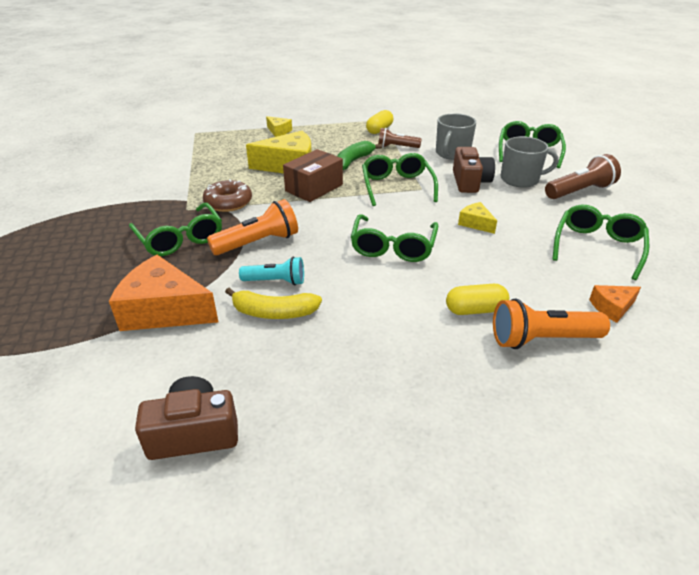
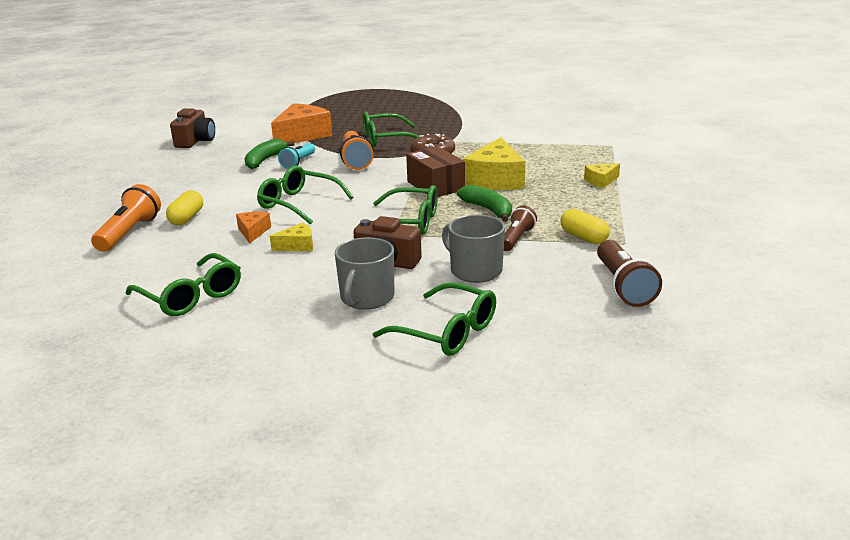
camera: 110 degrees right, 10 degrees down
(274, 312) = (265, 160): yellow banana -> green banana
(579, 191) = (301, 330): brown flashlight -> brown flashlight (623, 286)
(612, 307) = (116, 270): orange cheese -> orange cheese (253, 232)

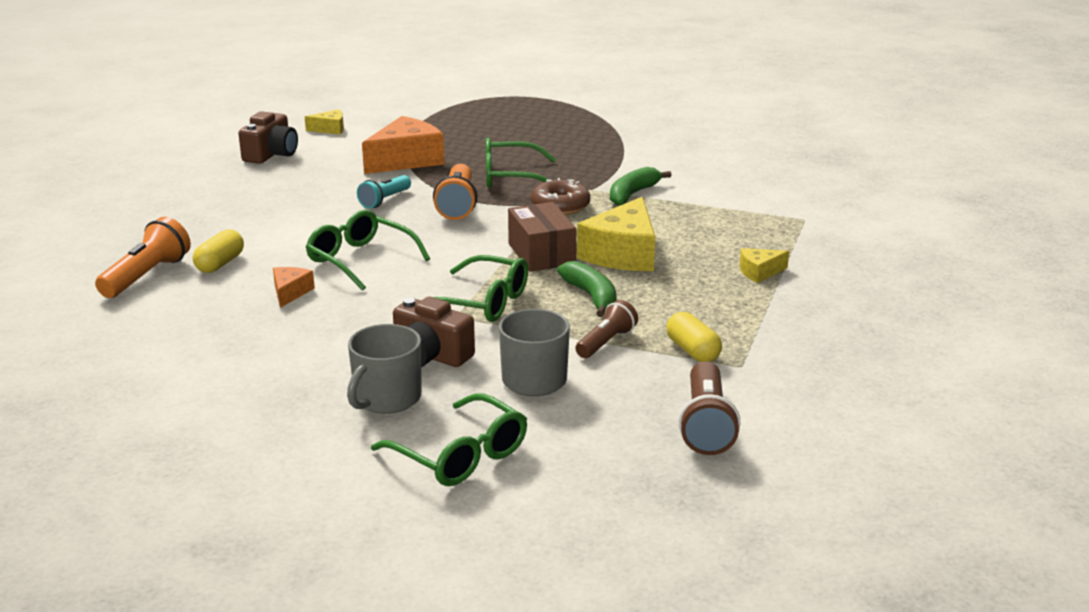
camera: 10 degrees right, 0 degrees up
(191, 296) = (186, 369): green glasses -> none
(265, 160) = (345, 192): green banana -> green banana (632, 194)
(297, 246) = (335, 318): yellow cheese -> yellow cheese (330, 129)

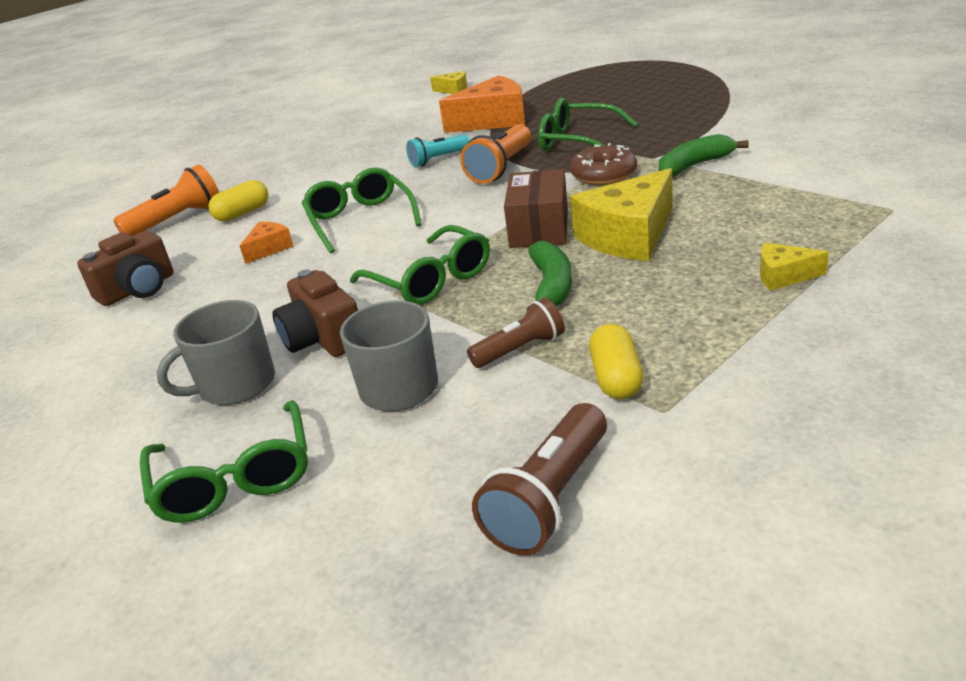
camera: 30 degrees right, 5 degrees up
(271, 154) = (384, 111): brown camera -> brown camera (138, 289)

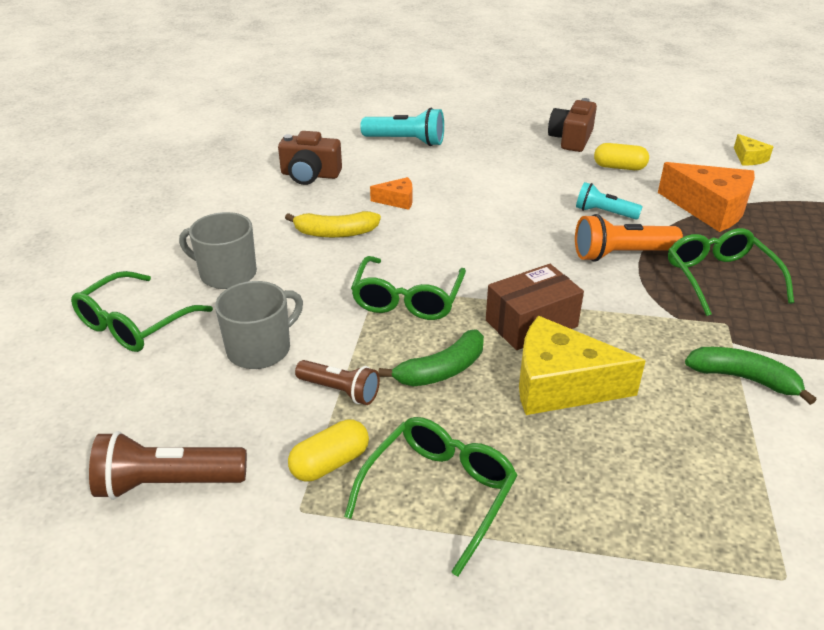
camera: 50 degrees right, 5 degrees up
(177, 220) = (406, 141): orange flashlight -> turquoise flashlight
(242, 213) = (437, 163): yellow capsule -> yellow capsule (619, 167)
(268, 296) = (335, 233): none -> yellow banana
(323, 338) = (299, 284): brown camera -> brown camera (571, 139)
(360, 220) = (470, 221): green glasses -> green glasses (439, 493)
(604, 175) = (665, 323): brown donut -> none
(783, 276) = (565, 522): yellow cheese -> none

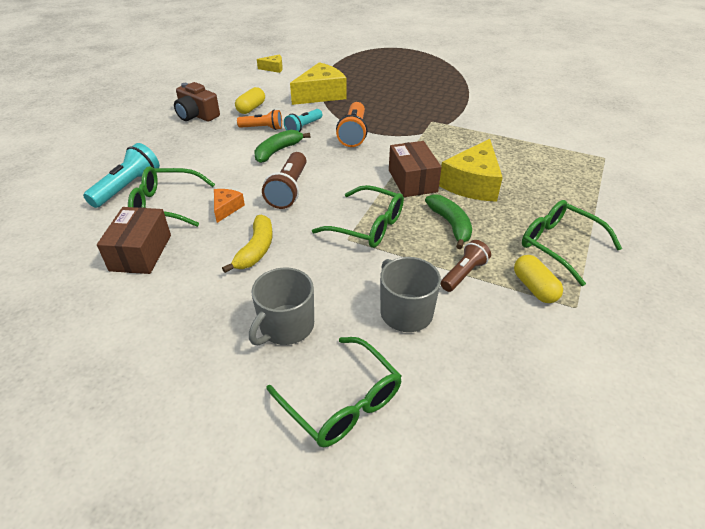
camera: 75 degrees left, 5 degrees up
(168, 483) = (554, 378): brown flashlight -> brown flashlight (289, 190)
(310, 175) = (141, 252): brown camera -> brown box
(577, 185) = (262, 128): none -> orange flashlight
(709, 209) = (321, 95): orange cheese -> yellow cheese
(719, 278) = (391, 111): green glasses -> green glasses (166, 205)
(743, 378) = (477, 129): green banana -> green banana (278, 151)

